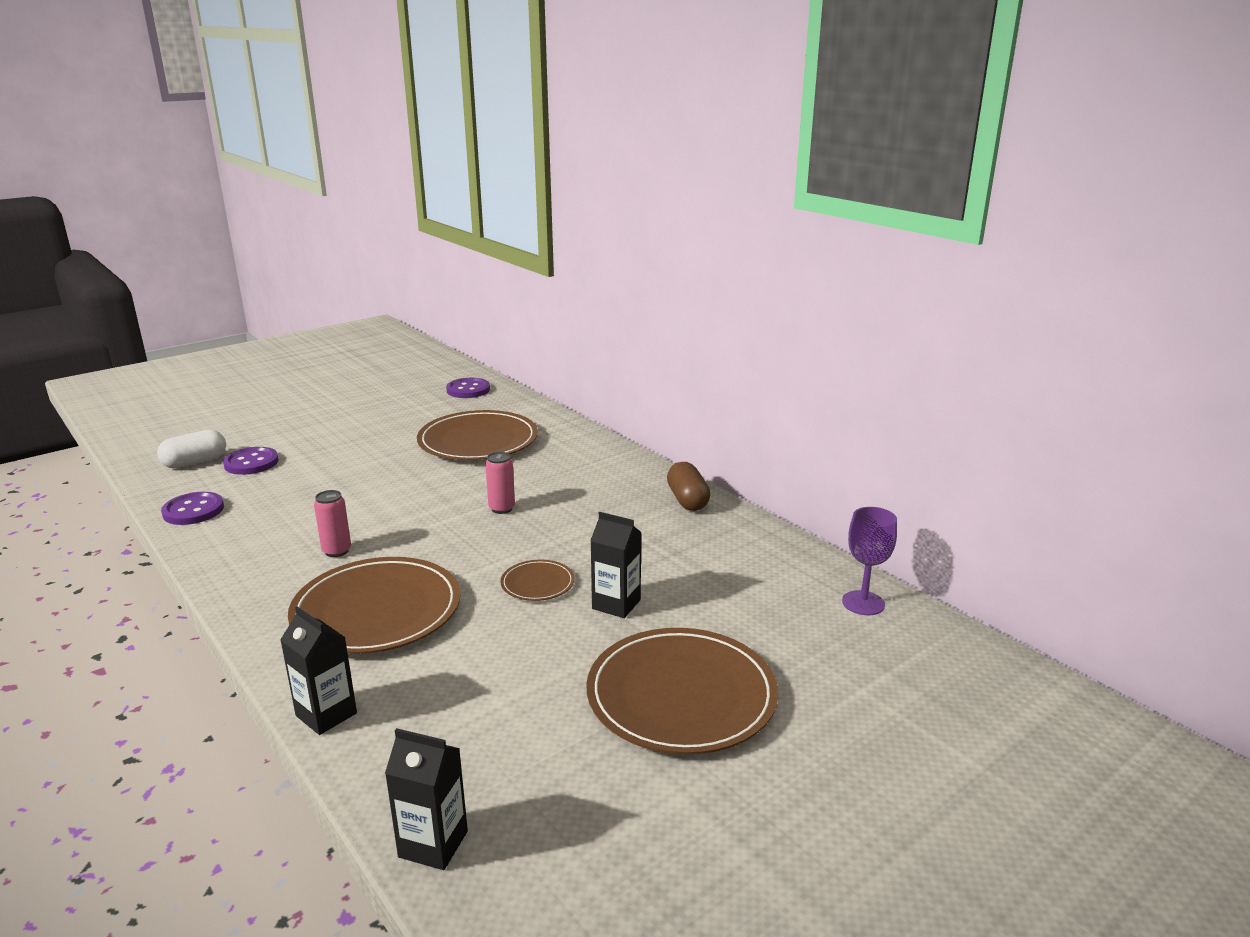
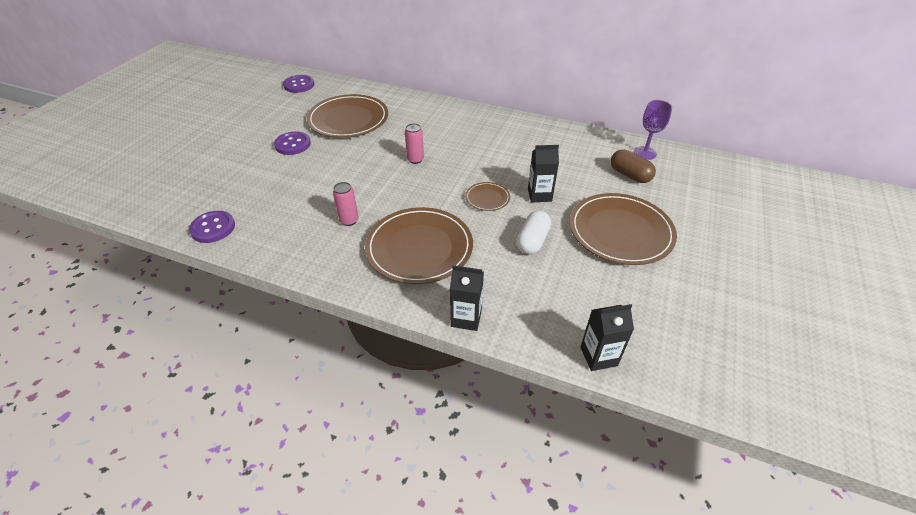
camera: 30 degrees left, 20 degrees up
(195, 462) = (165, 193): white capsule -> white capsule (532, 241)
(251, 463) = (210, 180): purple button -> purple button (293, 144)
(687, 500) = (508, 122): brown capsule -> brown capsule (629, 175)

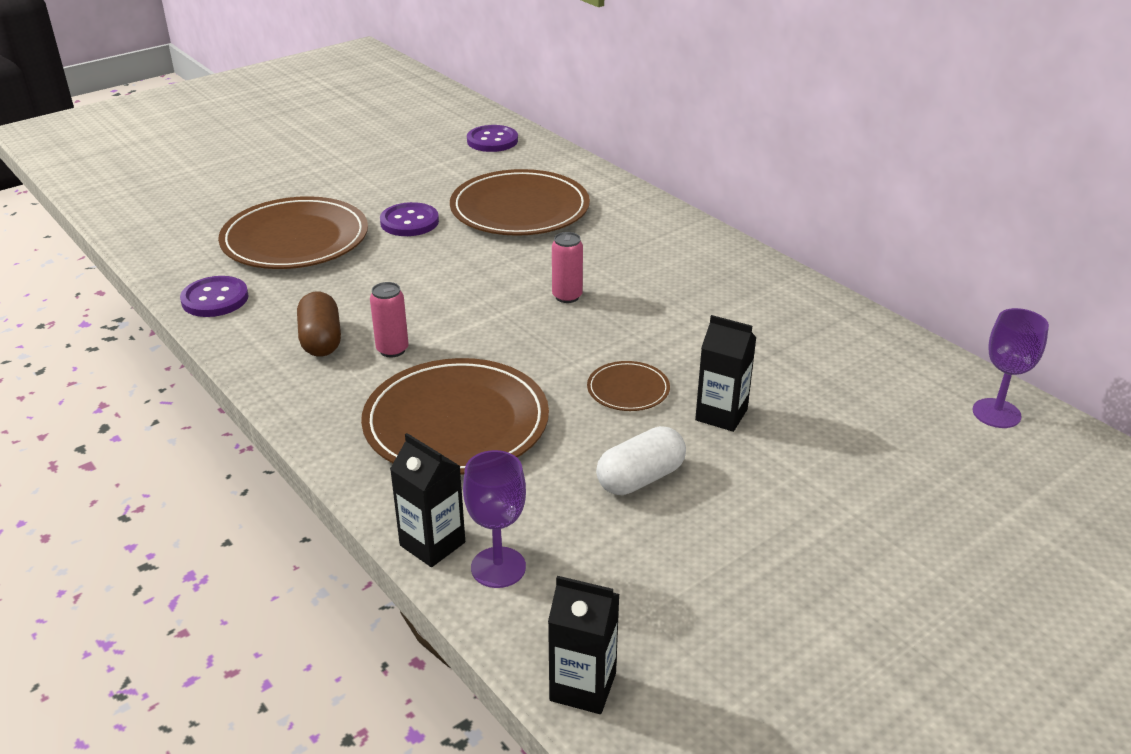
camera: 30 degrees right, 10 degrees down
(508, 315) = (498, 567): none -> purple goblet
(620, 231) = (813, 521): brown plate -> brown plate (295, 239)
(629, 175) = (925, 439): brown capsule -> brown capsule (321, 340)

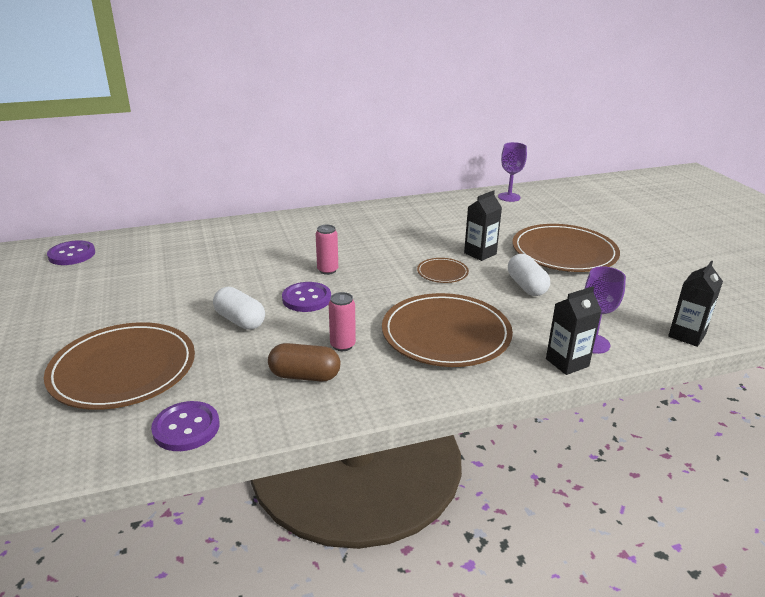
camera: 70 degrees left, 5 degrees down
(409, 222) = (160, 310): purple button -> purple button (306, 299)
(412, 272) = (240, 320): none -> white capsule
(520, 209) = (194, 264): brown plate -> brown plate (564, 252)

